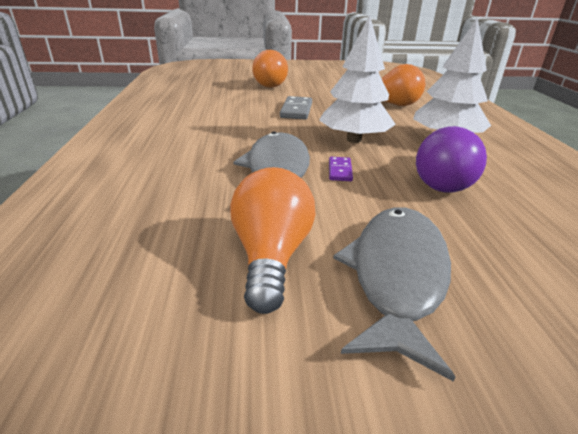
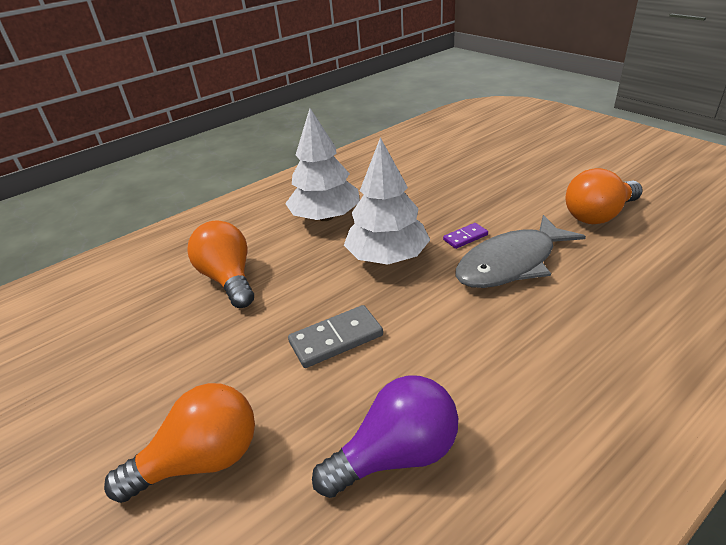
camera: 120 degrees left, 5 degrees up
(396, 275) = (547, 183): grey fish -> none
(439, 181) = (421, 199): purple light bulb -> purple light bulb (396, 454)

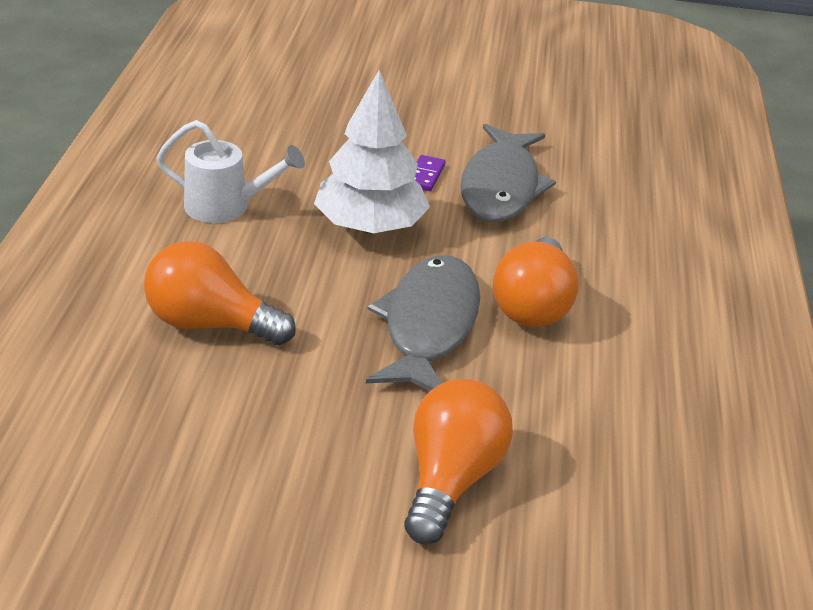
camera: 50 degrees left, 0 degrees up
(326, 217) = (227, 207): white tree -> white watering can
(336, 339) = (428, 325): grey domino -> grey fish
(396, 454) = (600, 383): purple light bulb -> none
(598, 215) = (524, 109): orange light bulb -> orange light bulb (533, 305)

